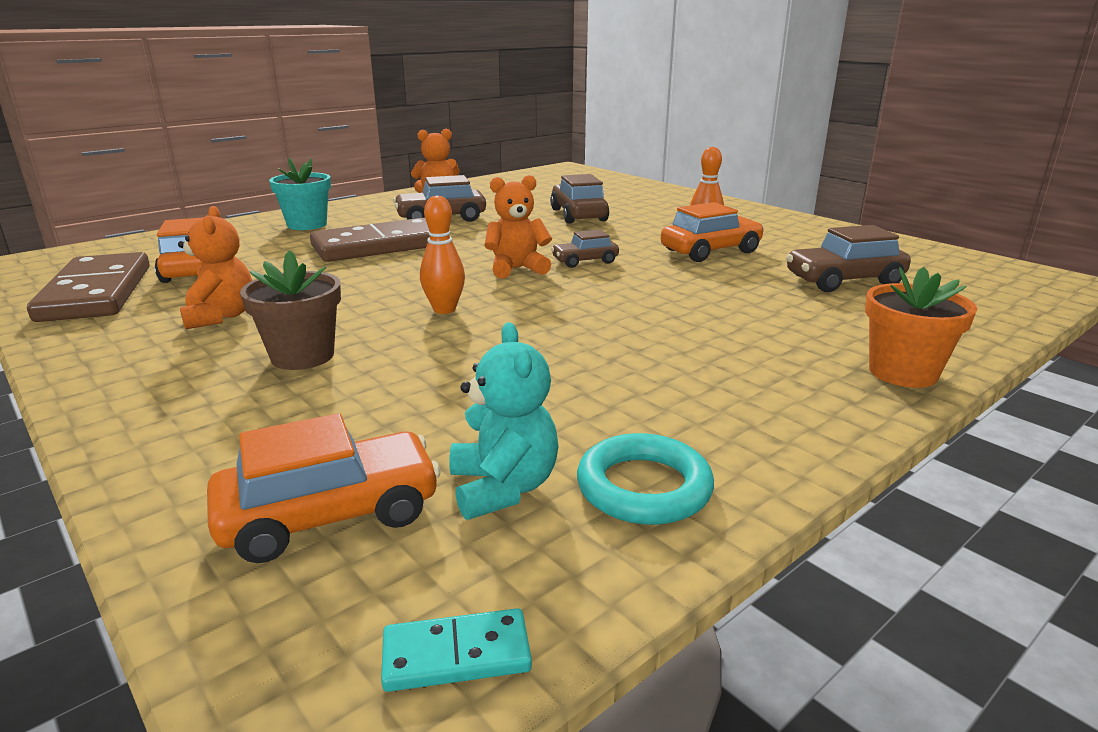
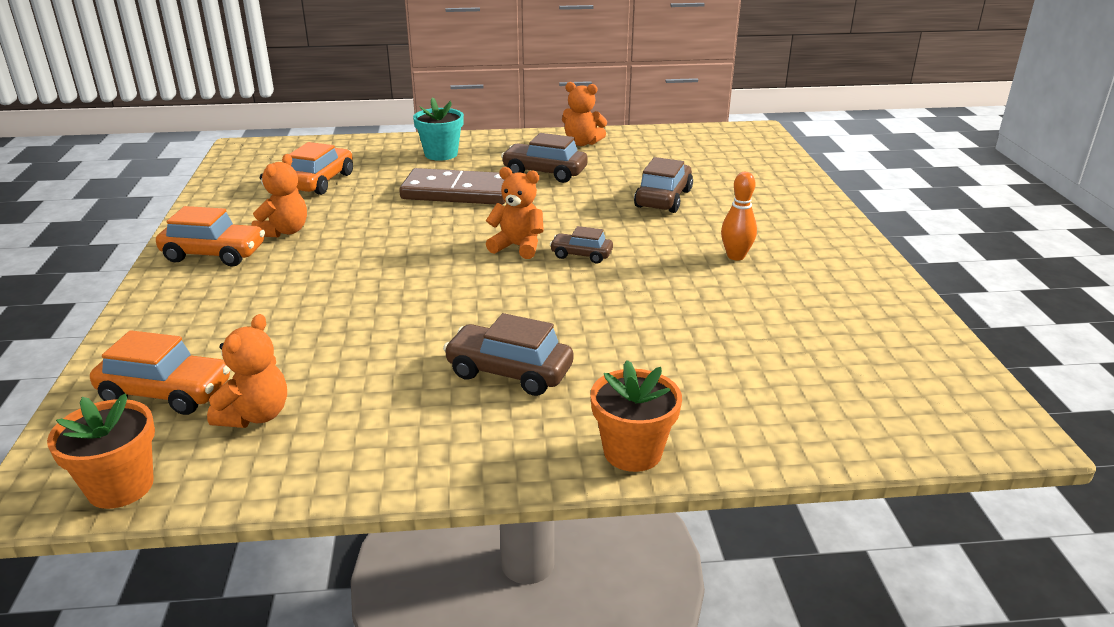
camera: 35 degrees right, 5 degrees up
(97, 293) = (248, 188): brown domino -> none
(302, 356) = (285, 280): brown flower pot -> none
(444, 309) = (413, 270): orange bowling pin -> none
(456, 654) = (120, 487): turquoise domino -> orange flower pot
(503, 488) = (255, 415): turquoise teddy bear -> orange teddy bear
(644, 487) = (320, 450): turquoise ring -> none
(710, 251) = (707, 277): orange car -> orange car (214, 254)
(843, 281) = (767, 350): brown car -> brown car (509, 372)

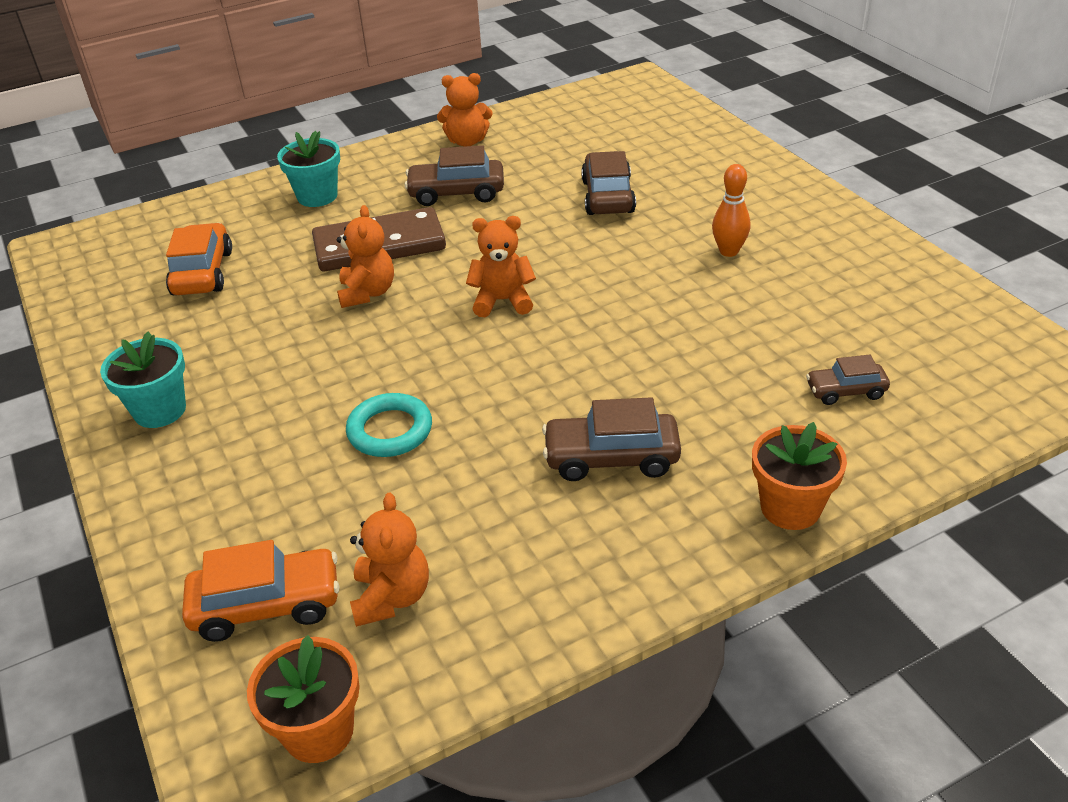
camera: 20 degrees left, 10 degrees up
(214, 254) = (160, 410): orange car -> turquoise flower pot
(284, 231) = (218, 354): orange teddy bear -> orange teddy bear (367, 293)
(357, 308) = (390, 430): none -> turquoise ring
(581, 255) = (576, 293): brown car -> brown car (845, 391)

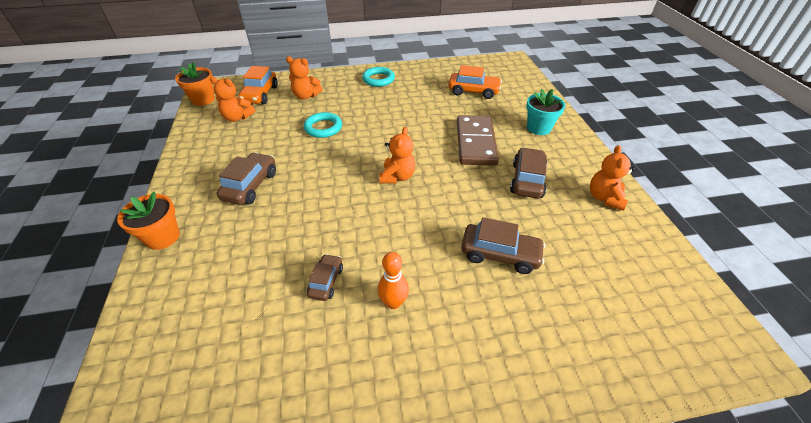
camera: 105 degrees right, 5 degrees up
(160, 410) = (378, 79): turquoise flower pot -> turquoise ring
(367, 293) = (431, 134): orange teddy bear -> orange teddy bear (306, 96)
(845, 391) = (210, 302): brown car -> brown car (326, 281)

